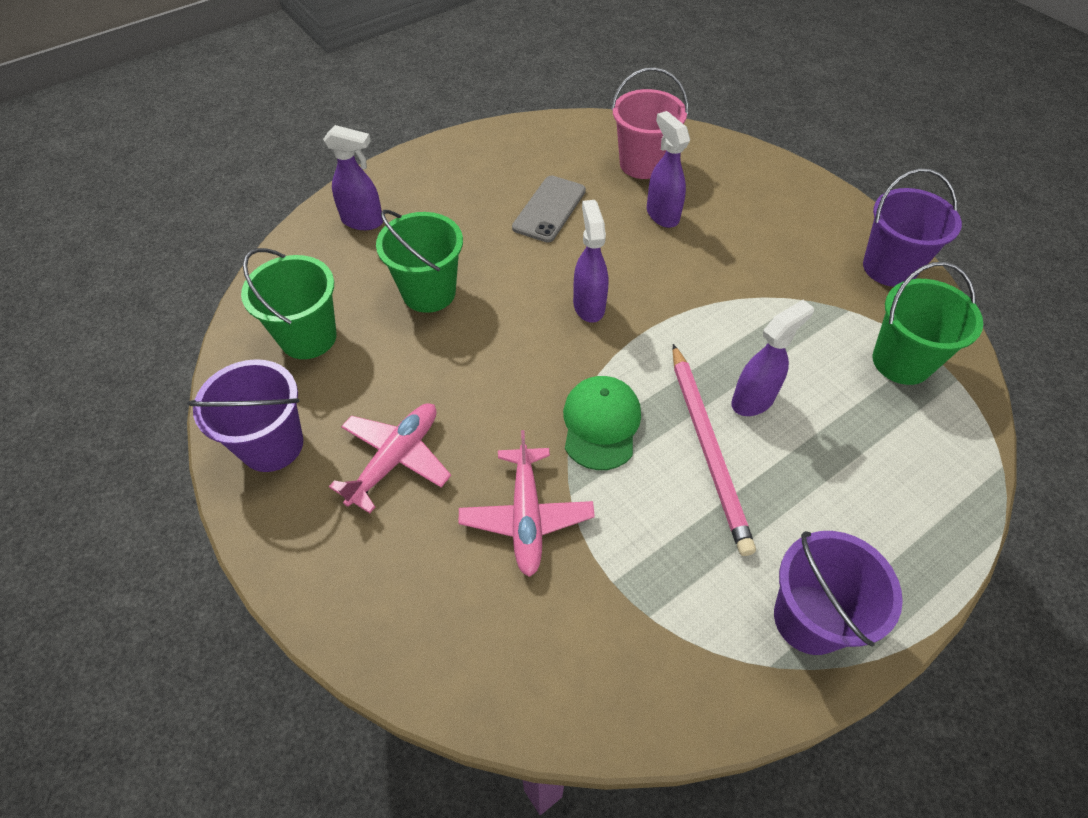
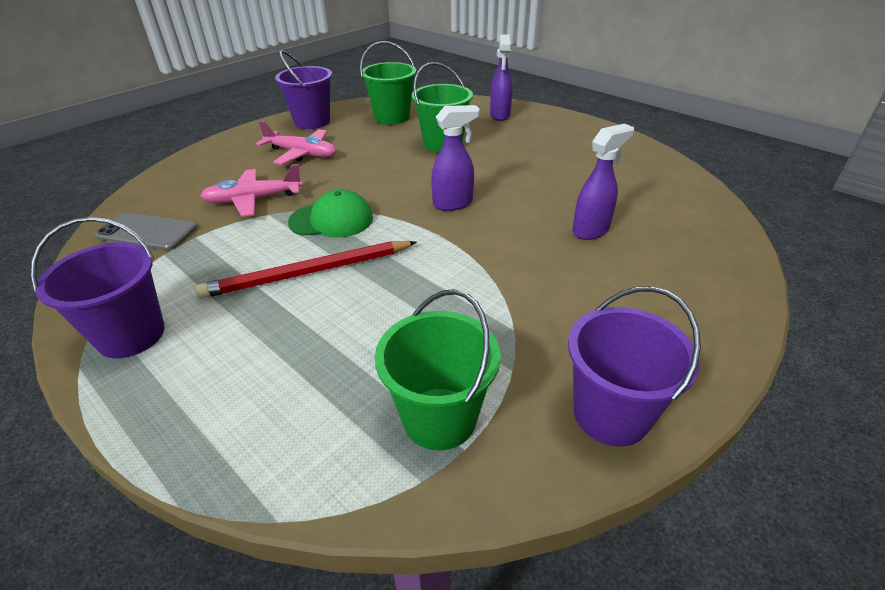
camera: 80 degrees right, 15 degrees down
(549, 209) = (558, 176): grey phone -> grey phone (147, 232)
(642, 164) = (659, 214): pink bucket -> none
(708, 448) = (308, 273): pink pencil -> red pencil
(753, 400) = (364, 297): purple spray bottle -> none

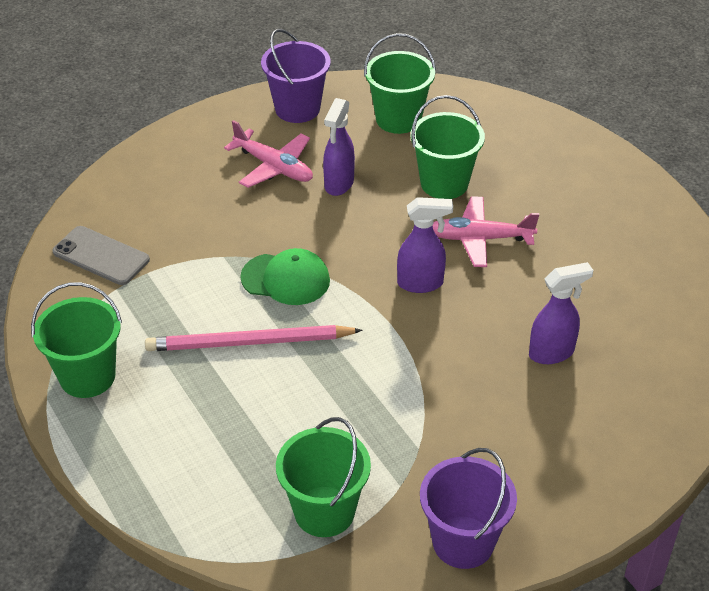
camera: 15 degrees right, 5 degrees up
(131, 335) = (87, 376): purple bucket -> green bucket
(253, 200) = (210, 231): pink plane -> pink plane (479, 238)
(308, 273) = (249, 342): red pencil -> pink pencil
(500, 115) = (537, 143): purple spray bottle -> purple spray bottle (338, 184)

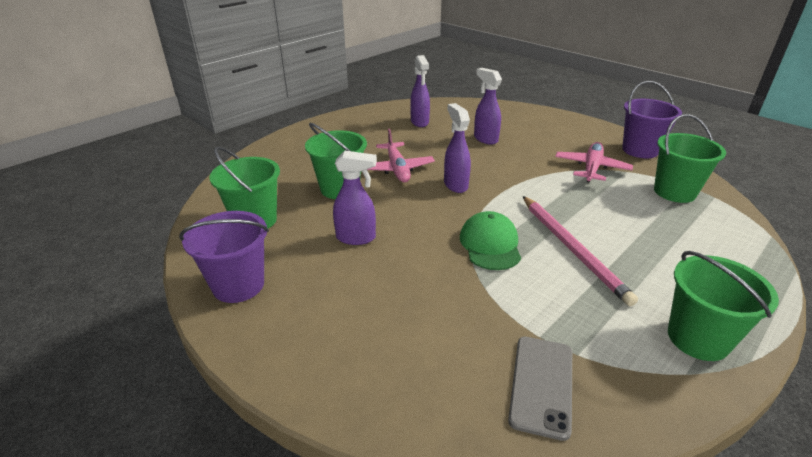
camera: 105 degrees left, 10 degrees down
(274, 167) = (342, 282): pink plane -> pink plane (591, 168)
(631, 291) = (419, 122): none -> purple spray bottle

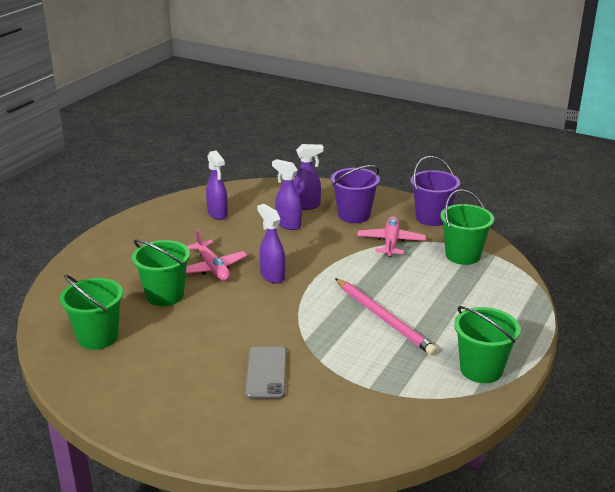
camera: 15 degrees left, 5 degrees down
(238, 285) = (113, 393): purple bucket -> purple bucket (354, 215)
(356, 238) = (199, 338): purple spray bottle -> purple spray bottle (307, 206)
(490, 244) = (316, 325): green cap -> none
(542, 385) = (376, 419): grey phone -> grey phone (266, 373)

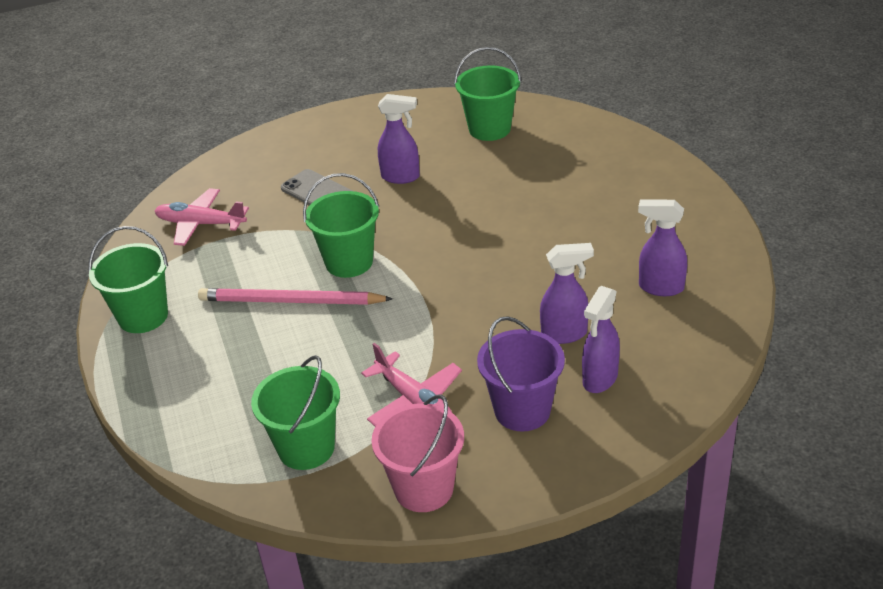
camera: 135 degrees right, 10 degrees up
(165, 295) = (513, 184): green bucket -> green bucket (349, 262)
(212, 268) = (529, 232): pink plane -> pink plane (200, 224)
(272, 276) = (462, 265): purple spray bottle -> purple spray bottle (401, 177)
(432, 218) = (424, 488): purple bucket -> pink bucket

